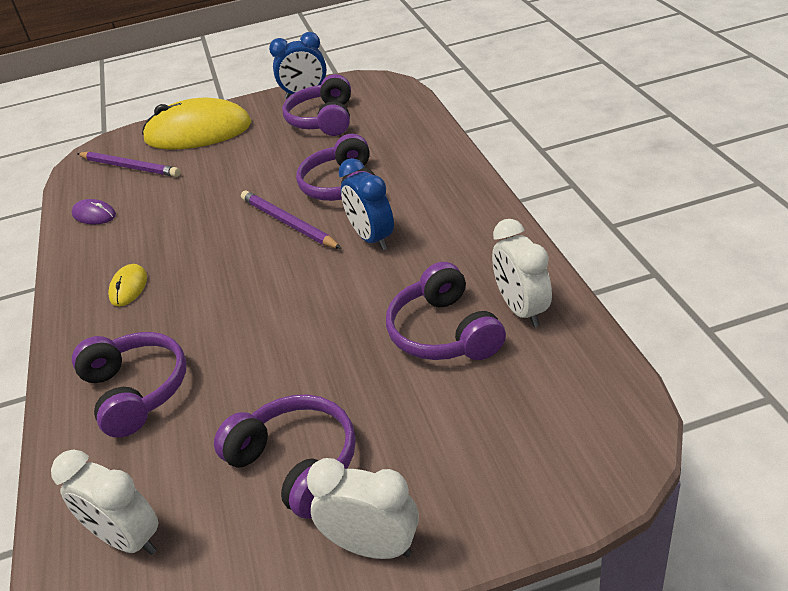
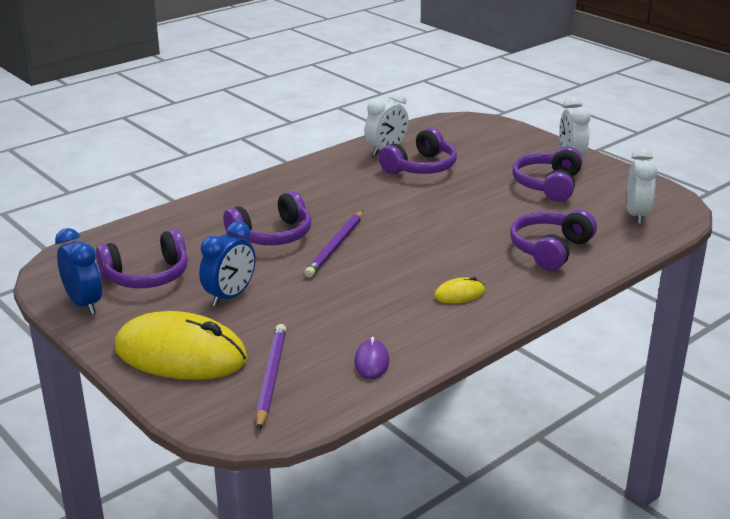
camera: 120 degrees left, 10 degrees down
(198, 132) = (181, 354): yellow mouse -> yellow mouse turned 45 degrees counterclockwise
(372, 238) = (340, 207): blue clock -> blue clock (230, 296)

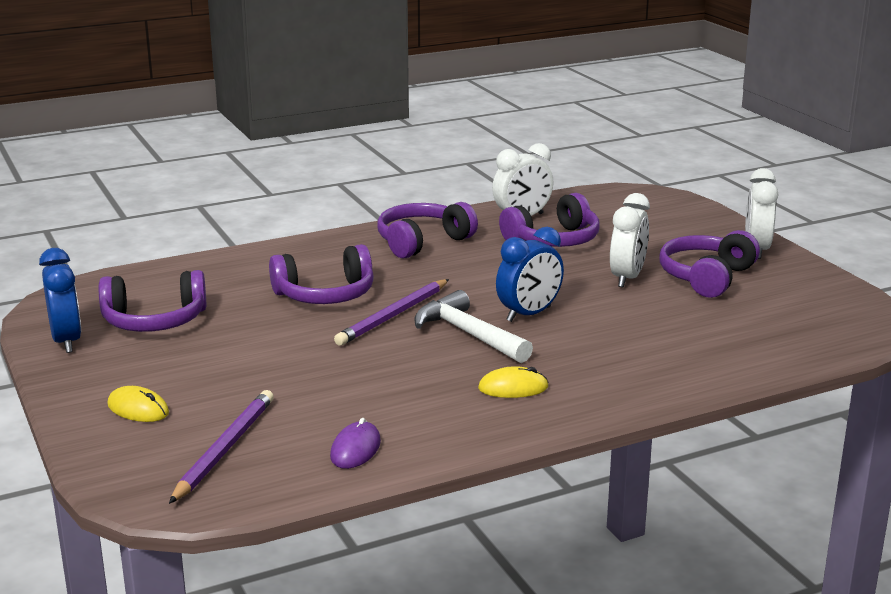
camera: 15 degrees right, 5 degrees down
(181, 354) = (138, 409): yellow mouse -> yellow mouse, size x0.42
(230, 296) = (234, 354): blue clock -> blue clock (529, 314)
(401, 254) = (468, 334): none -> white hammer
(550, 249) = (663, 351): purple headphones -> purple headphones (422, 242)
(636, 215) = (806, 325): white clock -> white clock (627, 278)

